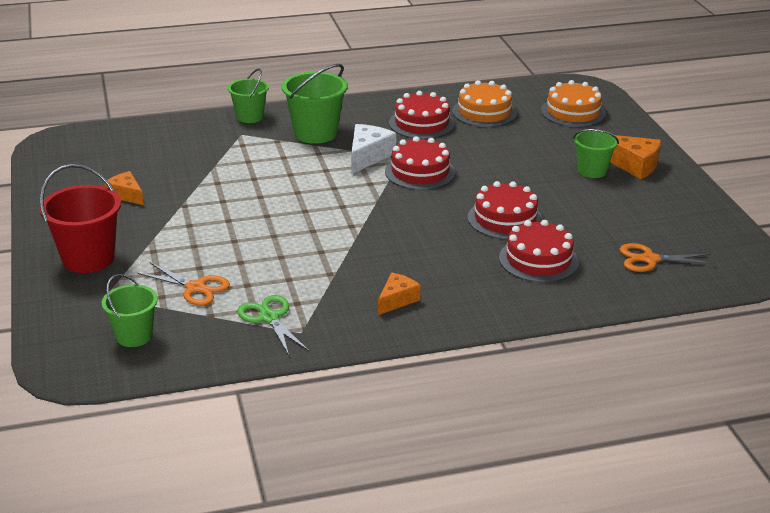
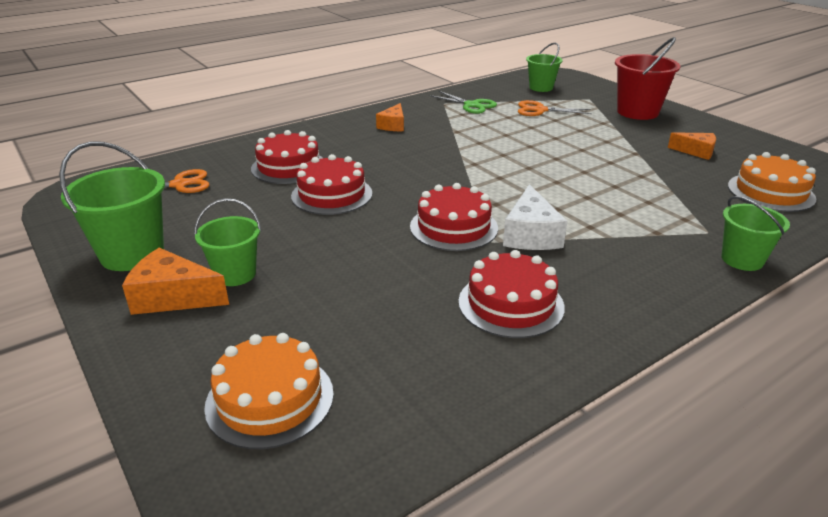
camera: 160 degrees right, 0 degrees up
(315, 133) = (629, 253): green bucket -> green bucket (132, 254)
(484, 112) = (430, 355): orange cake -> orange cake (770, 192)

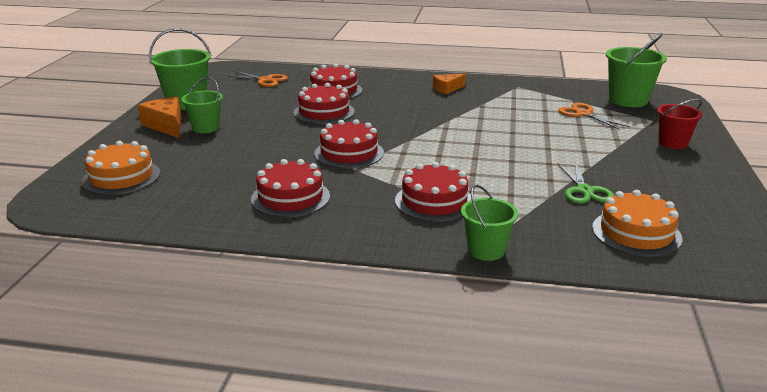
camera: 45 degrees right, 5 degrees down
(471, 105) = (535, 94): green scissors -> green scissors (584, 191)
(531, 234) = (383, 175): white cheese -> none
(541, 88) = (628, 100): green bucket -> green bucket, size x1.57
(620, 237) = (434, 201): none -> red cake
(637, 112) = (673, 143): red bucket -> red bucket, size x0.64
(696, 152) = (647, 185): orange cheese -> none

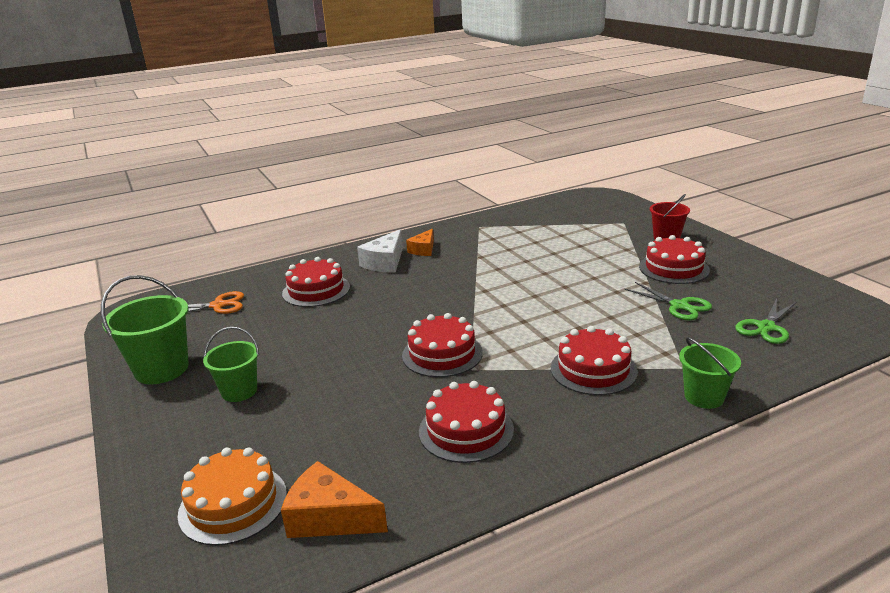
camera: 35 degrees left, 0 degrees up
(166, 126) = (183, 410): orange cheese -> orange cheese (329, 518)
(324, 112) = (344, 318): red cake -> red cake (674, 268)
(406, 88) = (385, 262): none -> white cheese
(583, 114) = (569, 235): orange scissors -> none
(628, 100) = (580, 210): green bucket -> none
(636, 233) = (766, 327): orange cake -> green scissors

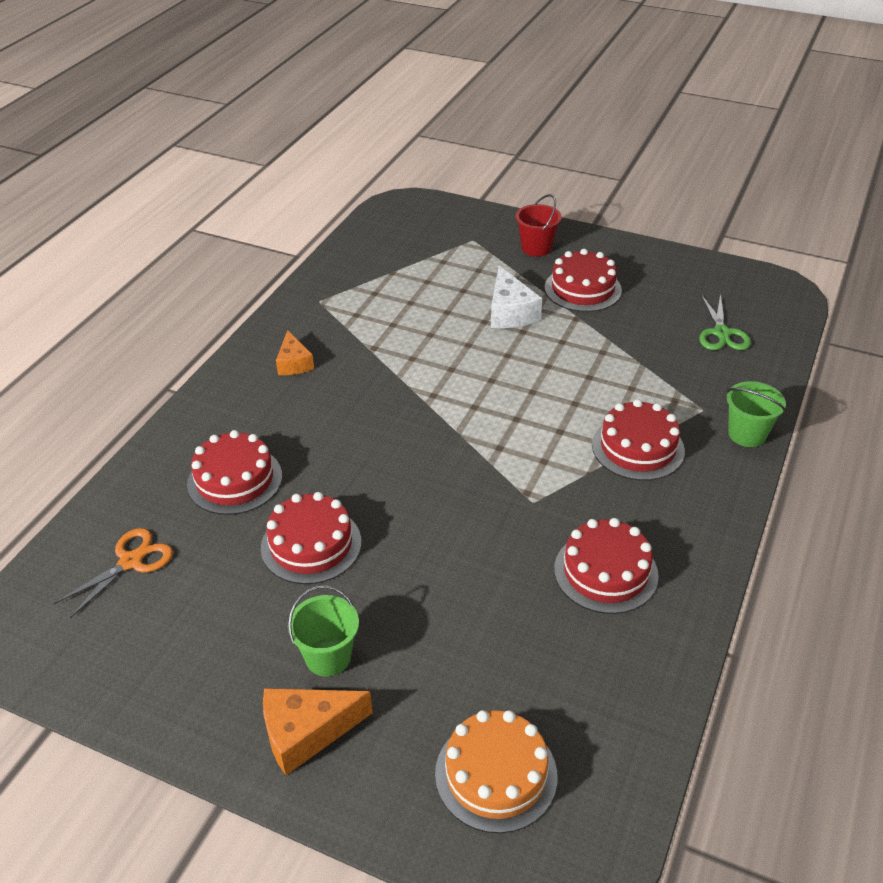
camera: 40 degrees left, 15 degrees up
(162, 369) = (188, 684): green bucket -> none
(329, 518) = (597, 728): orange cheese -> orange cheese (306, 733)
(385, 262) = (270, 401): white cheese -> white cheese (510, 312)
(442, 354) = (485, 498): red cake -> red cake (311, 545)
(679, 306) = (633, 337): green scissors -> none

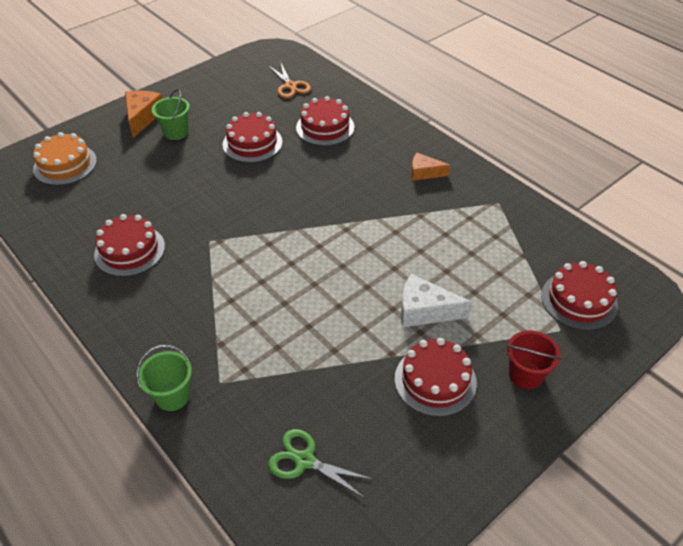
camera: 115 degrees right, 5 degrees up
(638, 448) = (212, 317): red cake -> red cake (579, 300)

